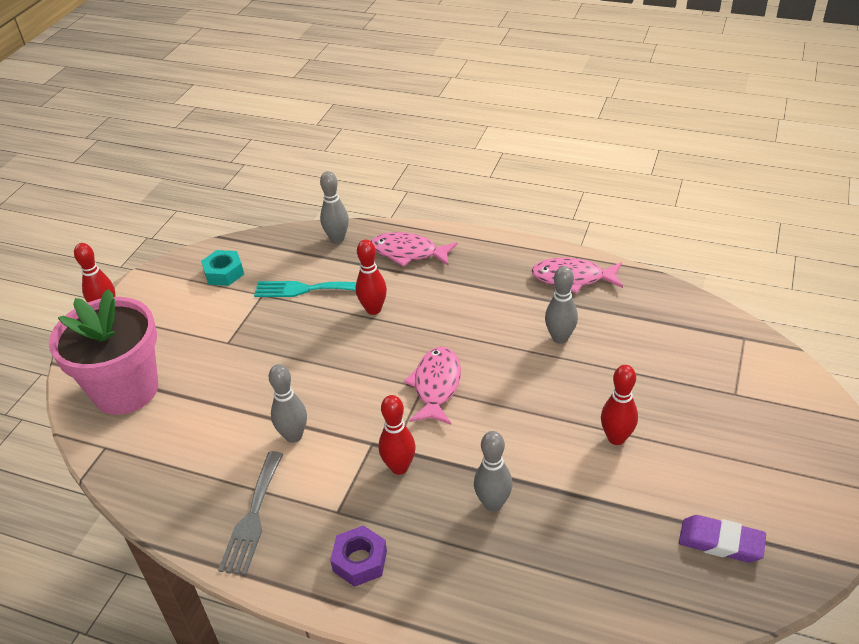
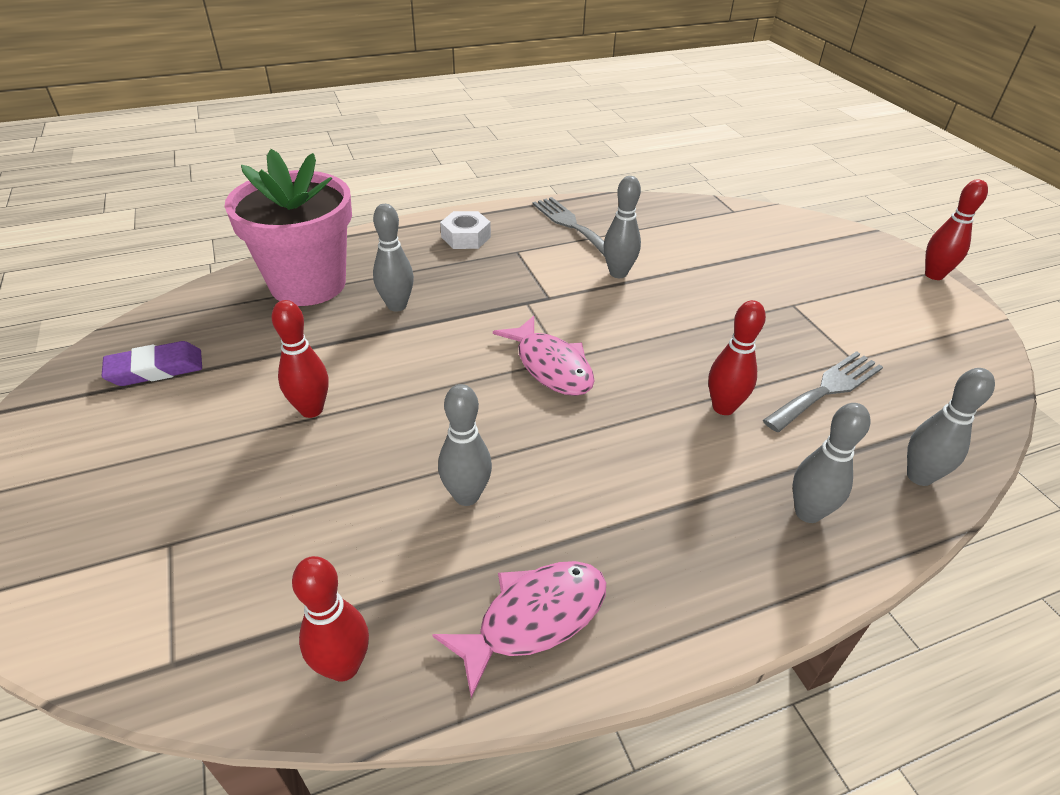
camera: 135 degrees right, 0 degrees up
(126, 390) = (792, 240): pink flower pot -> pink flower pot (308, 284)
(224, 273) = (931, 359): turquoise nut -> none
(305, 289) = (827, 389): turquoise fork -> grey fork
(360, 561) = (466, 237): purple nut -> white nut
(399, 467) = (504, 293): red bowling pin -> red bowling pin (343, 666)
(408, 252) = (807, 513): pink fish -> grey bowling pin

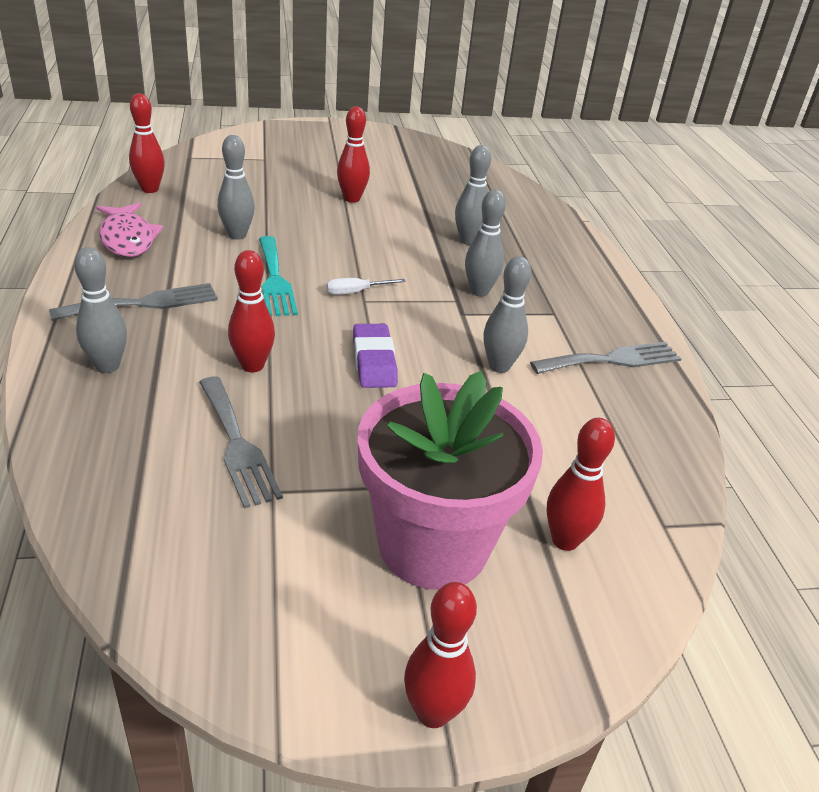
camera: 100 degrees right, 5 degrees down
(156, 369) = (417, 160): purple eraser -> purple eraser (374, 361)
(308, 284) = (509, 211): pink flower pot -> pink flower pot (433, 545)
(466, 237) = (584, 289): white nut -> none
(551, 366) = (355, 292): pink fish -> white screwdriver
(561, 431) = (275, 280): none -> turquoise fork
(680, 529) = (144, 303): none -> grey fork
(778, 241) = (565, 540): none -> red bowling pin
(919, 476) = (86, 452): grey bowling pin -> grey bowling pin (479, 291)

